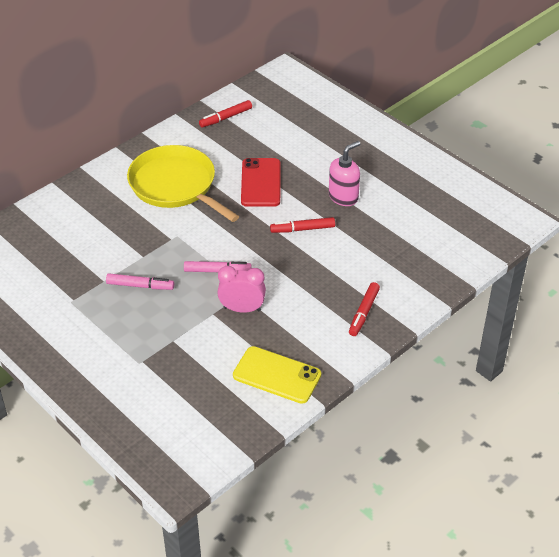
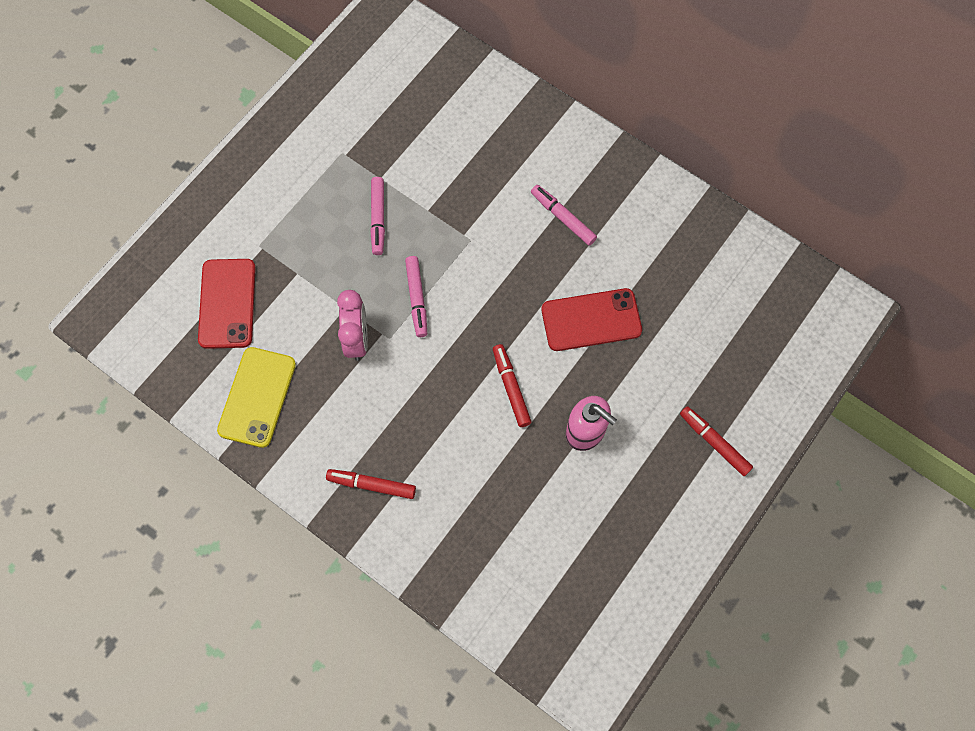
camera: 80 degrees right, 25 degrees up
(175, 185) = (563, 218): yellow pan -> pink marker
(187, 388) = (227, 303): none -> red phone
(226, 118) = (717, 250): red marker -> red marker (714, 442)

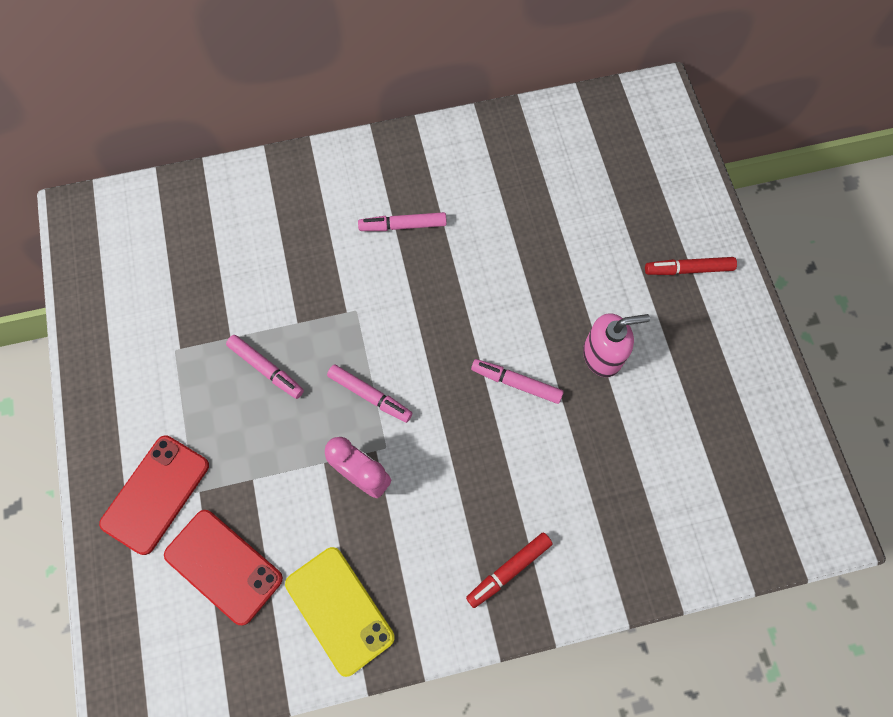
camera: 50 degrees left, 0 degrees up
(511, 387) = (516, 383): red marker -> pink marker
(591, 320) = (510, 275): red phone -> red phone (155, 494)

